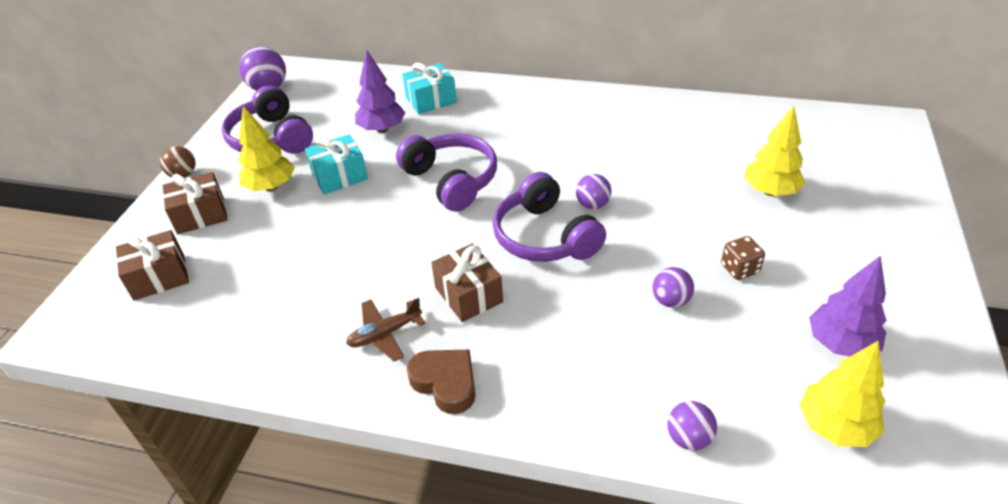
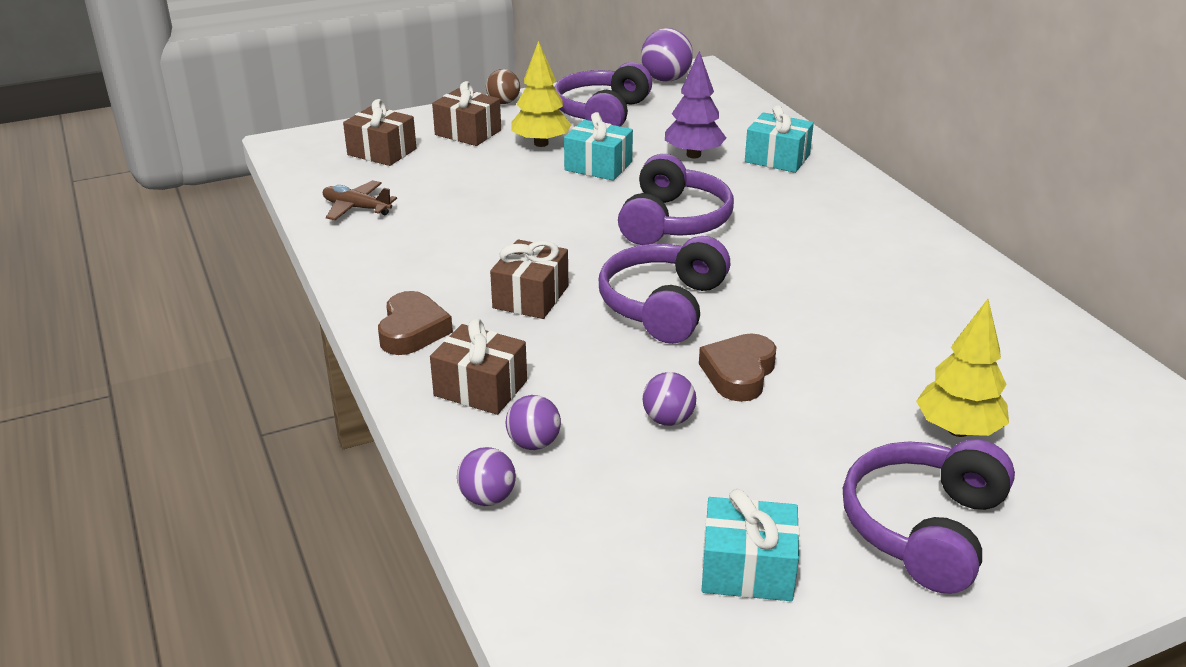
camera: 50 degrees right, 10 degrees down
(385, 334) = (434, 276): brown plane -> brown plane (356, 208)
(556, 378) = (480, 388): none -> brown gift
(592, 204) = (752, 315): purple ball -> purple ball (533, 443)
(648, 244) = (739, 373): none -> brown heart
(739, 269) = (780, 451): brown dice -> none
(835, 426) = (608, 601): yellow tree -> none
(841, 344) = (747, 569): purple tree -> turquoise gift
(846, 252) = (924, 528): none -> purple headphones

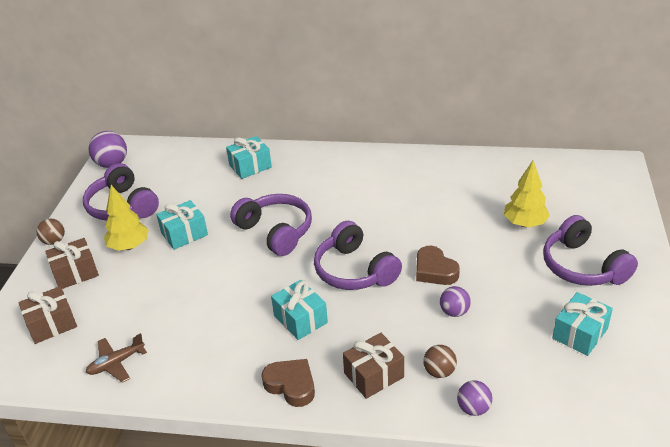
camera: 55 degrees left, 5 degrees up
(531, 297) = (300, 319): brown gift -> turquoise gift
(533, 443) = (439, 372): purple ball -> brown ball
(693, 155) = (213, 193): purple tree -> none

